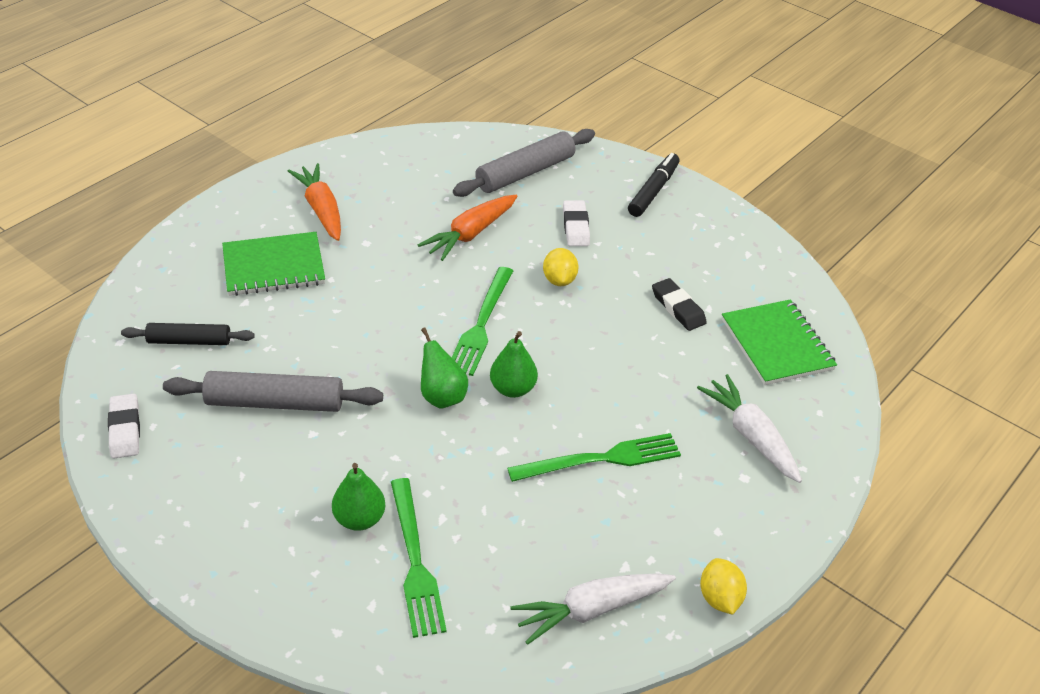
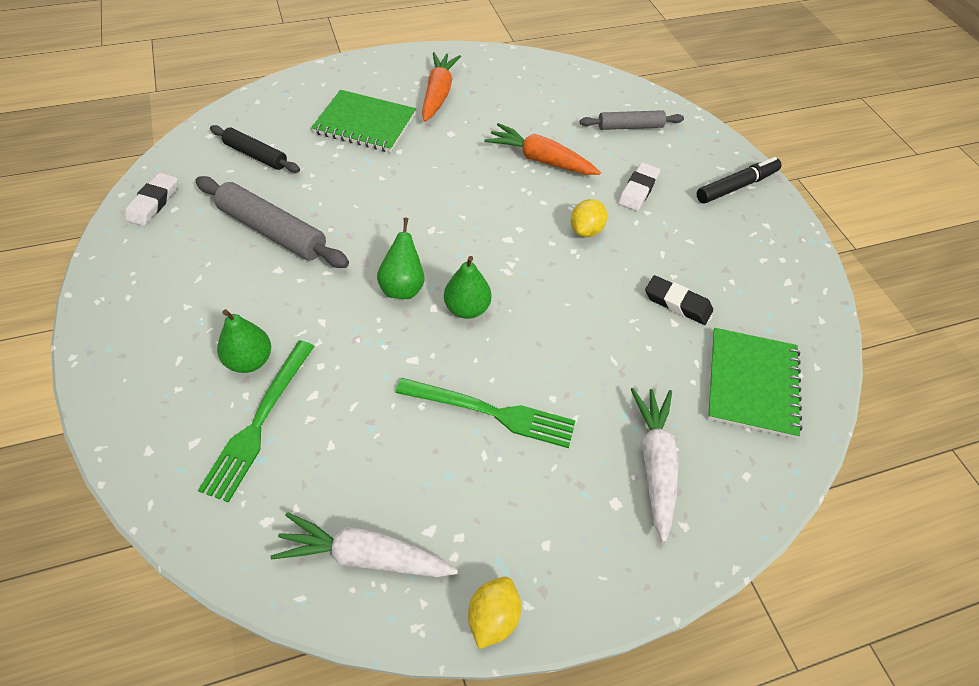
camera: 30 degrees right, 10 degrees up
(470, 234) = (540, 160): orange carrot -> orange carrot turned 45 degrees clockwise
(481, 324) = (487, 239): green fork -> none
(525, 173) = (630, 127): grey rolling pin -> grey rolling pin, size x0.63
(678, 308) = (677, 303): black eraser -> black eraser turned 60 degrees counterclockwise

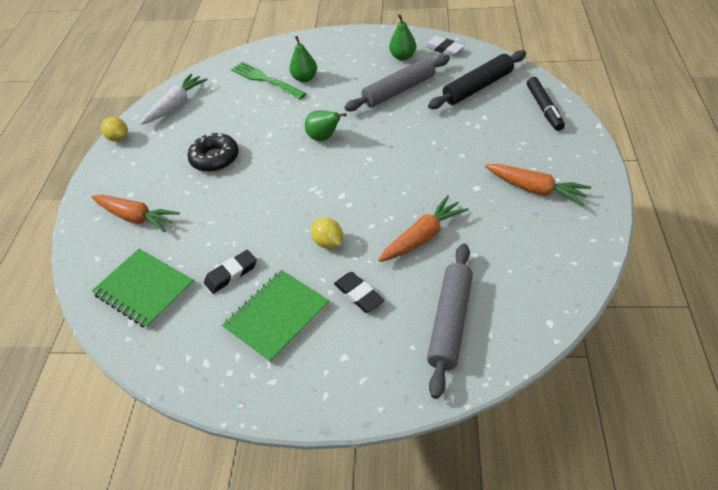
camera: 120 degrees right, 5 degrees down
(256, 155) = (478, 87): black rolling pin -> black rolling pin, size x1.59
(365, 124) = (501, 141): green notebook -> green notebook (277, 316)
(467, 309) = (291, 162): green pear -> green pear (403, 57)
(491, 412) = (215, 158): green fork -> black donut
(630, 127) = (450, 322): grey rolling pin -> grey rolling pin, size x1.59
(638, 190) = (359, 294): white eraser -> black eraser
(655, 463) = (136, 217): white carrot -> orange carrot
(736, 186) = (330, 380): black marker -> black marker (544, 108)

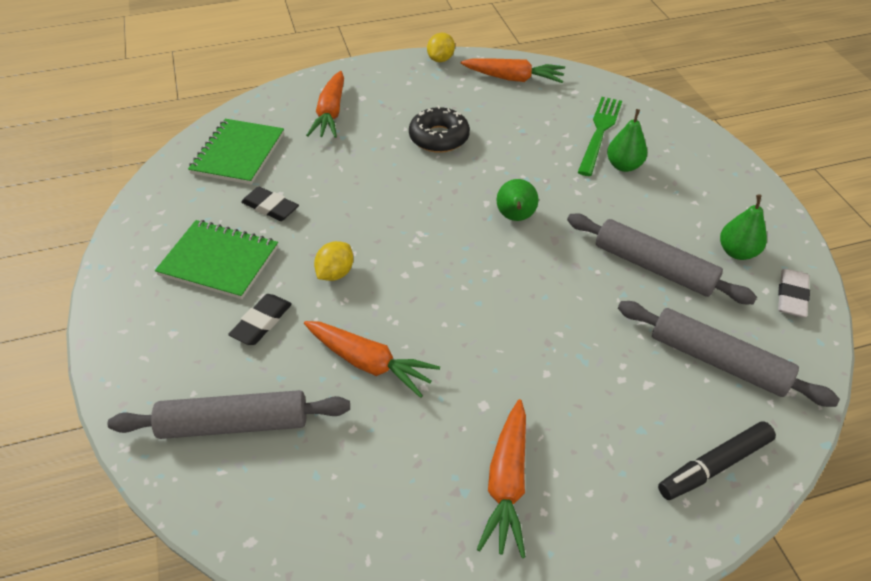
camera: 65 degrees right, 0 degrees up
(176, 105) = (513, 78): white carrot -> orange carrot
(478, 87) = (717, 361): black rolling pin -> grey rolling pin

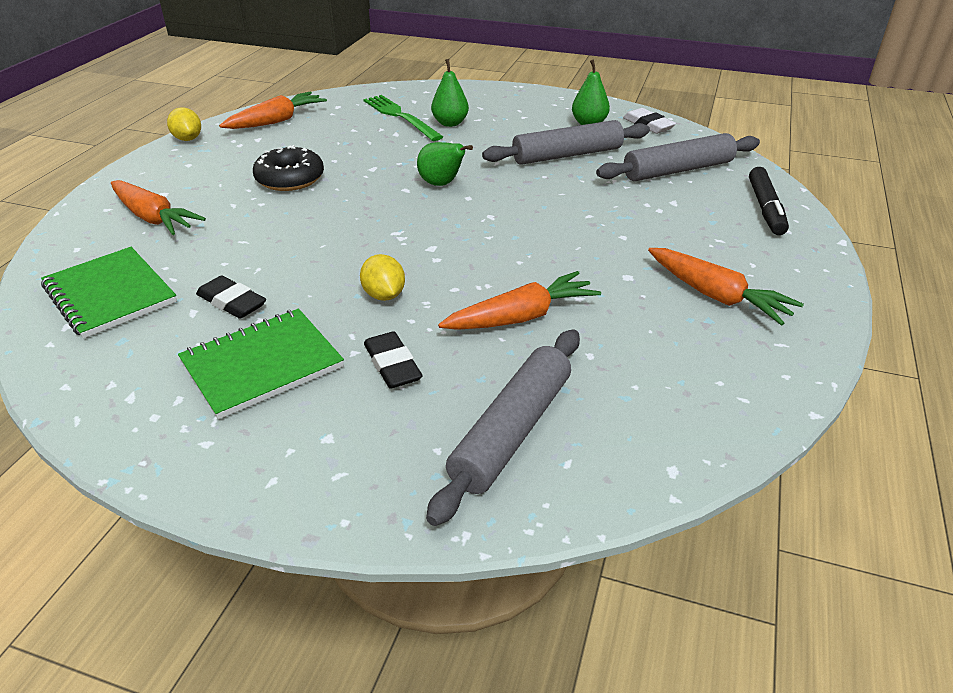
camera: 55 degrees left, 10 degrees down
(270, 207) = (232, 302): black eraser -> black eraser turned 60 degrees clockwise

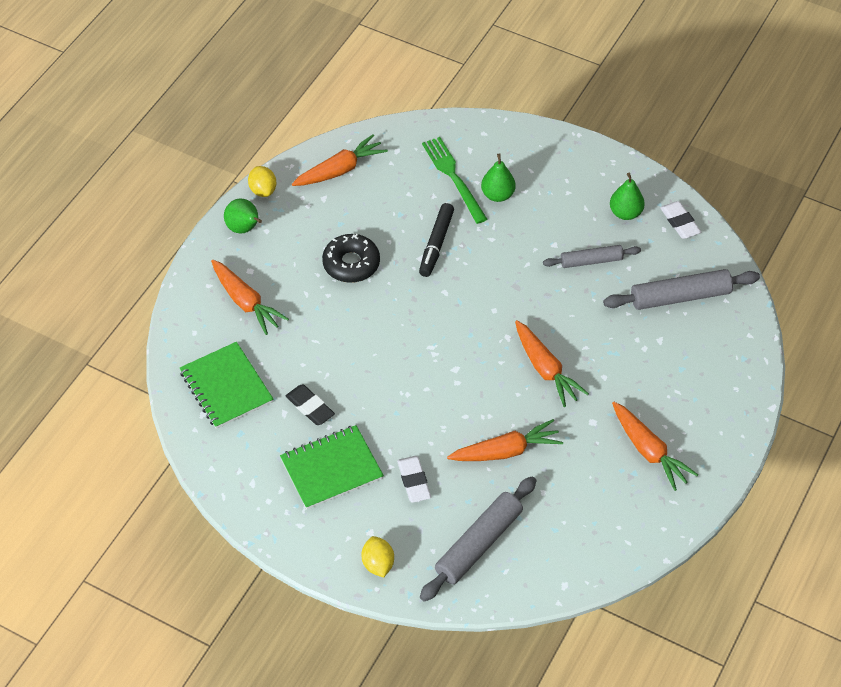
camera: 10 degrees right, 15 degrees up
(384, 295) = (415, 416): yellow lemon -> yellow lemon (378, 564)
(392, 365) = (414, 481): black eraser -> white eraser
(442, 184) = (475, 289): green pear -> green pear (244, 229)
(547, 237) = (545, 369): none -> orange carrot
(567, 155) = (591, 261): grey rolling pin -> grey rolling pin, size x0.63
(765, 208) = (731, 359): black marker -> black marker (436, 244)

